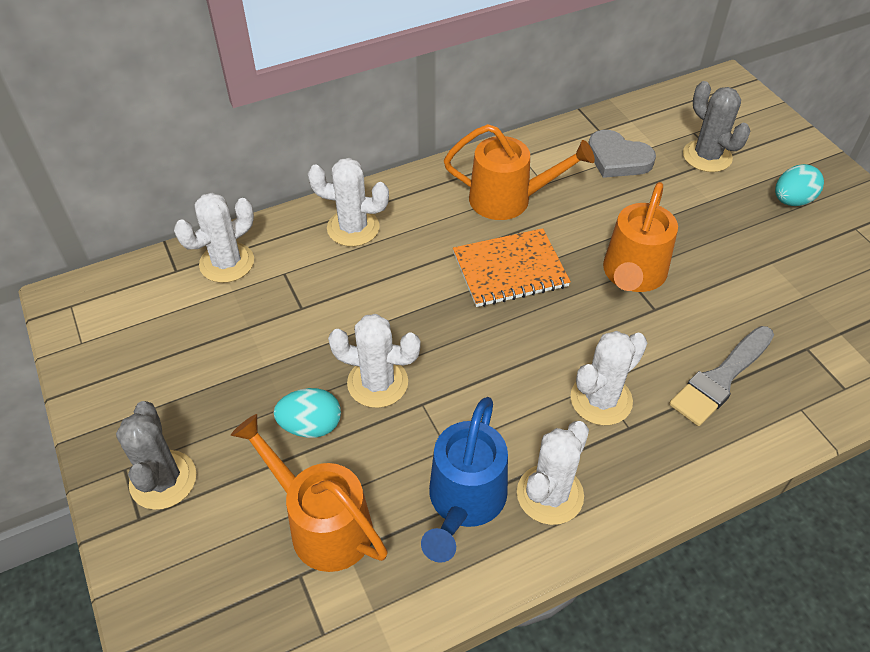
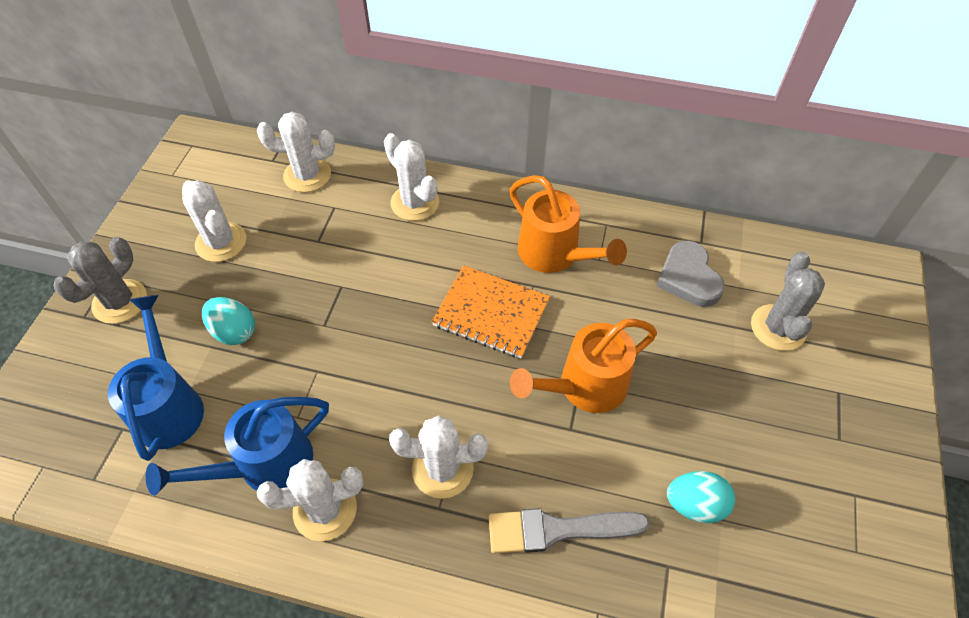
camera: 40 degrees right, 5 degrees up
(321, 523) = (169, 405): orange watering can -> blue watering can
(377, 383) = (306, 332): white cactus -> white cactus (221, 242)
(792, 200) = (817, 424): turquoise egg -> turquoise egg (695, 504)

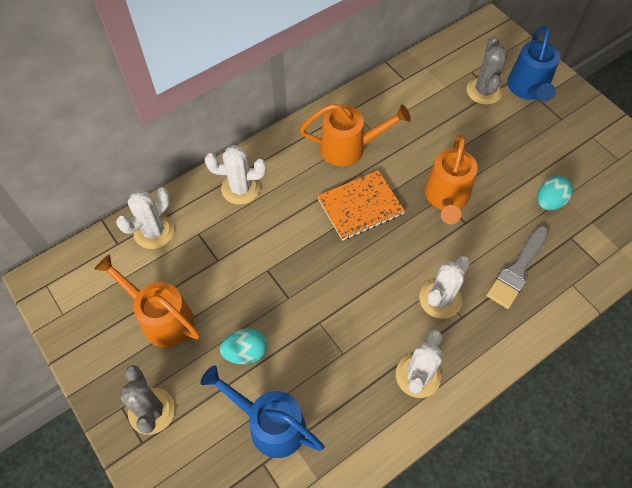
camera: 50 degrees left, 5 degrees up
(221, 242) = (161, 317): white cactus -> orange watering can
(264, 466) = (362, 392): blue watering can -> blue watering can (528, 89)
(688, 277) = (421, 102): grey heart -> none
(778, 327) = (483, 91): grey cactus -> grey cactus turned 45 degrees clockwise

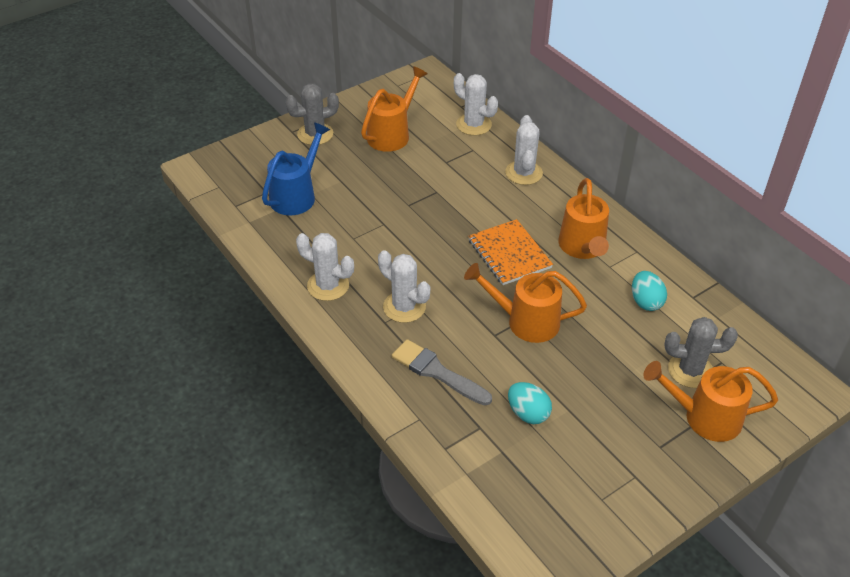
camera: 90 degrees right, 15 degrees down
(246, 352) = (359, 180): turquoise egg -> turquoise egg (645, 302)
(528, 89) = (703, 417): blue watering can -> orange watering can

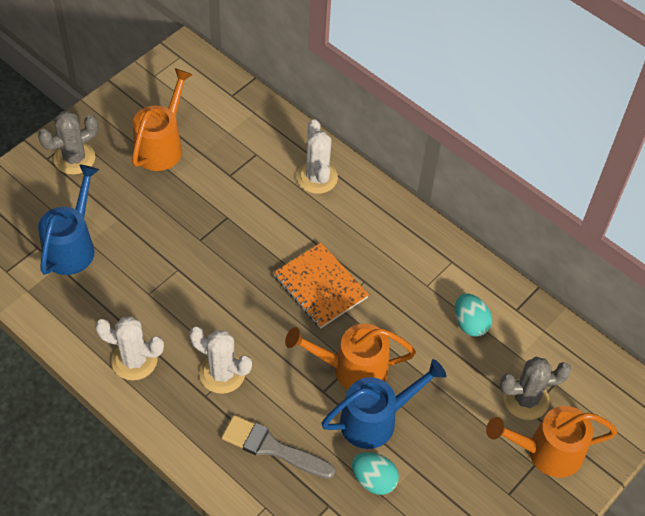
camera: 15 degrees left, 10 degrees up
(473, 125) = (250, 119): white cactus -> none
(540, 364) = (376, 419): none -> blue watering can
(583, 248) = (396, 266): orange watering can -> none

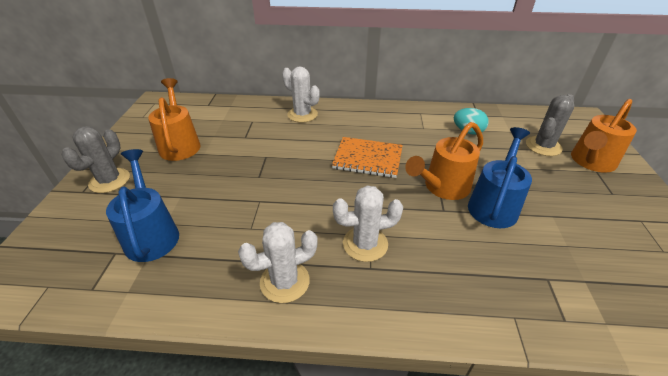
camera: 35 degrees left, 15 degrees down
(272, 448) = (461, 268): grey brush -> none
(373, 480) = (545, 240): turquoise egg -> none

